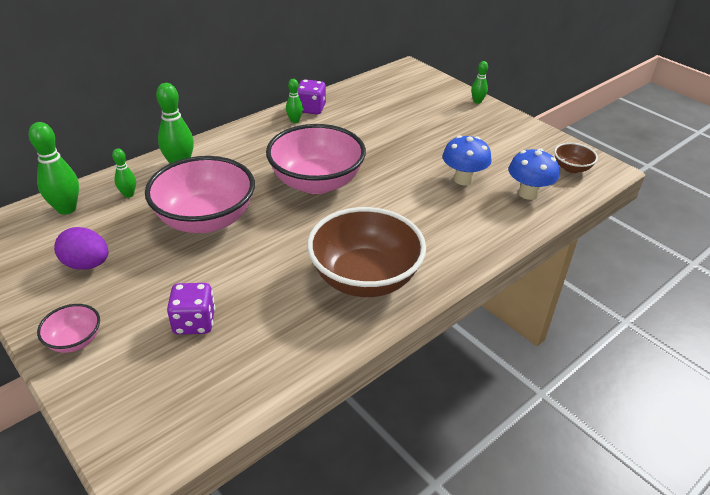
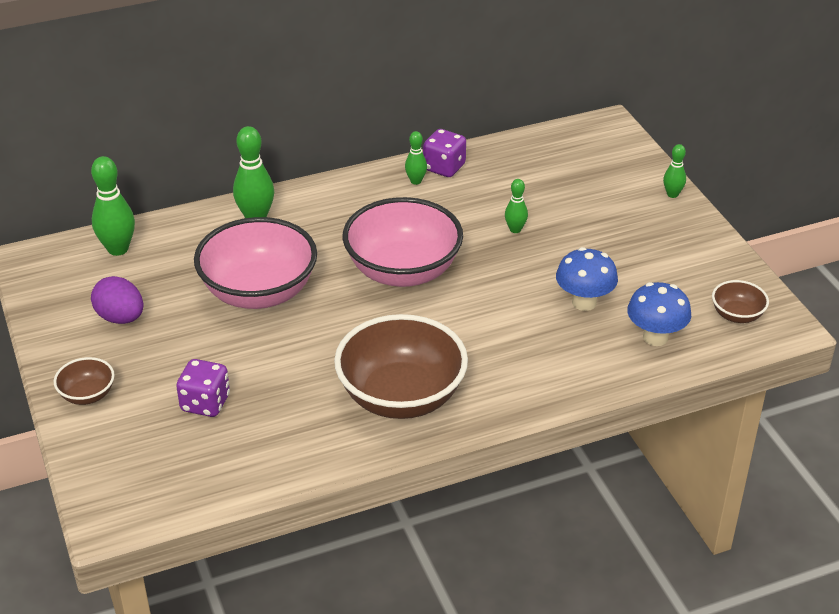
camera: 20 degrees right, 0 degrees up
(75, 340) = (87, 395): pink bowl -> brown bowl
(128, 194) = (187, 244): green bowling pin -> green bowling pin (515, 229)

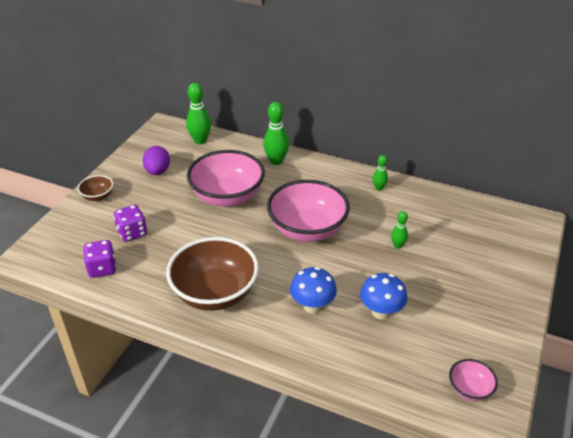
camera: 45 degrees right, 0 degrees up
(444, 167) = (404, 190): purple dice -> purple dice (102, 268)
(655, 337) = (396, 363): blue mushroom -> blue mushroom (312, 306)
(672, 194) = (527, 285): green bowling pin -> none
(737, 315) = (469, 389): brown bowl -> pink bowl

